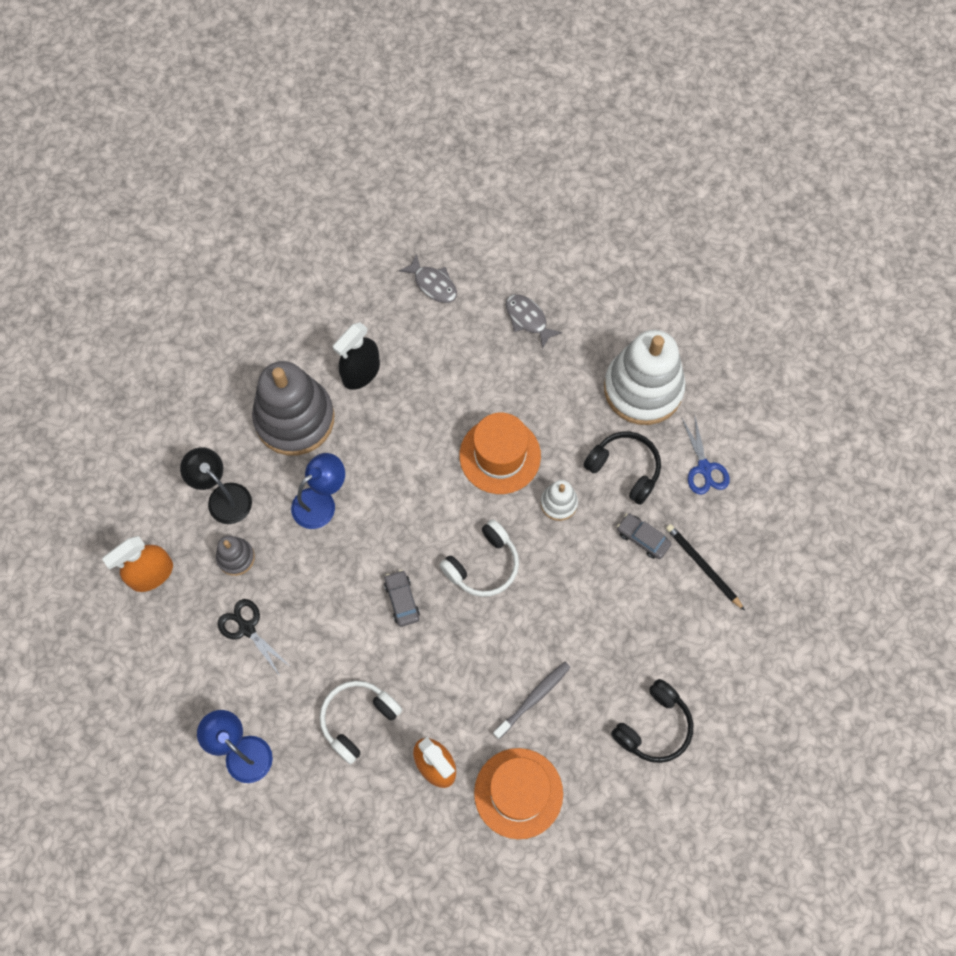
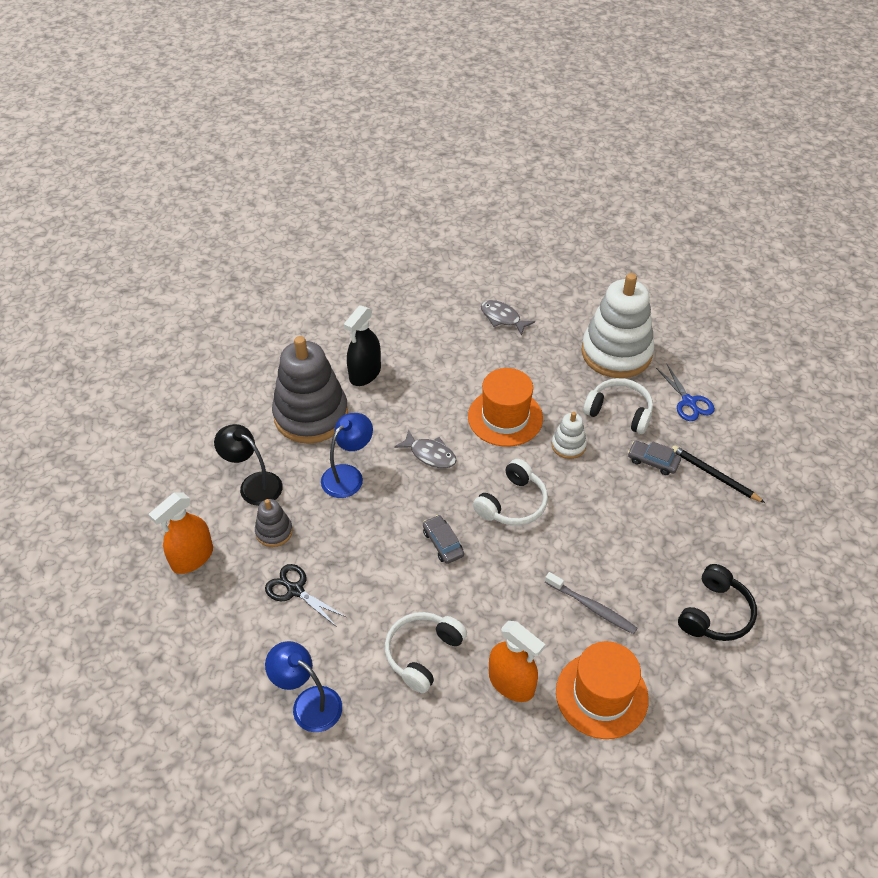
camera: 10 degrees left, 20 degrees down
(433, 284) = (414, 305): grey fish -> grey fish (430, 454)
(533, 698) = (592, 607): grey toothbrush -> grey toothbrush turned 90 degrees clockwise
(625, 469) = (619, 412): black headphones -> white headphones

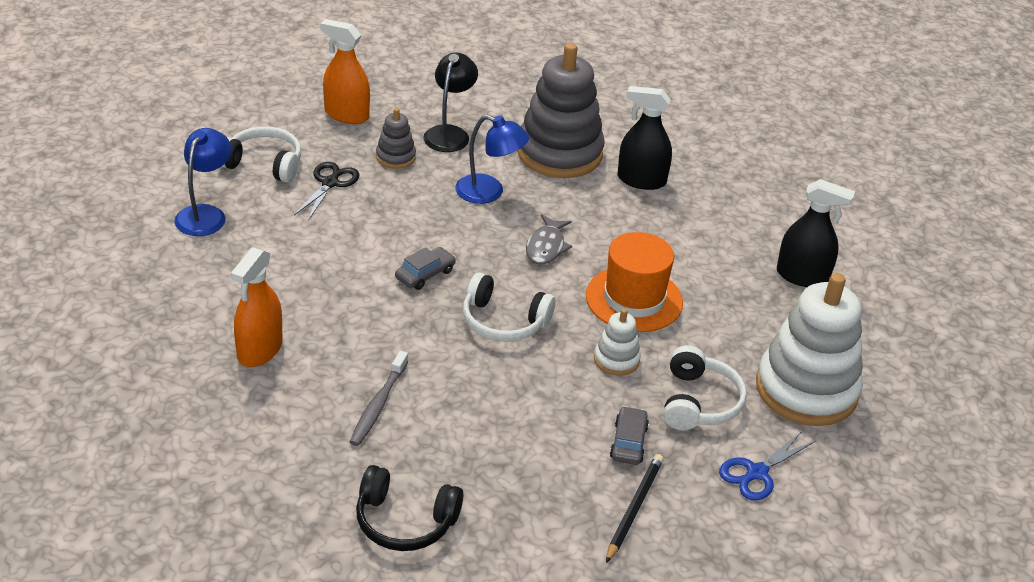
camera: 70 degrees right, 10 degrees down
(422, 653) = (279, 280): white headphones -> white headphones (264, 164)
(502, 318) = (802, 276): grey fish -> black spray bottle
(601, 695) = (262, 424): orange hat -> none

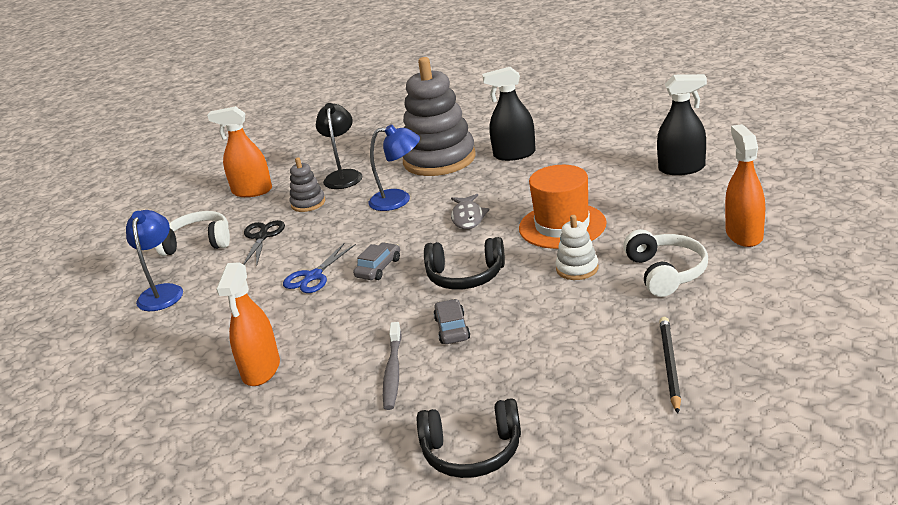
camera: 10 degrees left, 10 degrees down
(503, 322) = (465, 276): white headphones -> black headphones
(628, 442) = (629, 320): grey car -> grey car (452, 329)
(756, 473) = (751, 303): blue scissors -> blue scissors (313, 277)
(806, 390) = (744, 235): white stacking toy -> orange spray bottle

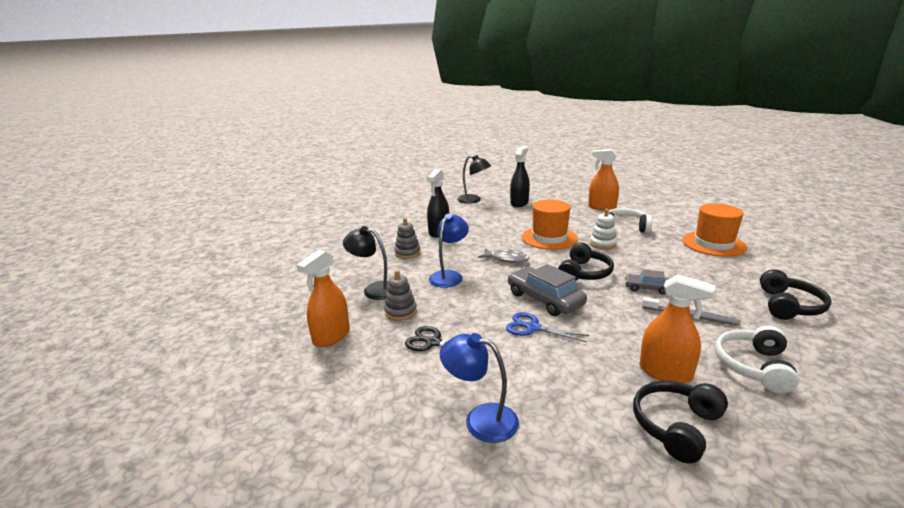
camera: 70 degrees left, 5 degrees down
(178, 387) = (676, 426): none -> black headphones
(198, 243) = (398, 382): white headphones -> white headphones (753, 366)
(313, 277) = (532, 327): blue scissors -> blue scissors turned 150 degrees clockwise
(378, 268) = (545, 299): grey car -> grey car, size x1.79
(439, 159) = (407, 253): grey stacking toy -> grey stacking toy, size x0.45
(654, 136) = (473, 200): none -> black lamp
(669, 365) = (713, 244): black pencil -> orange hat

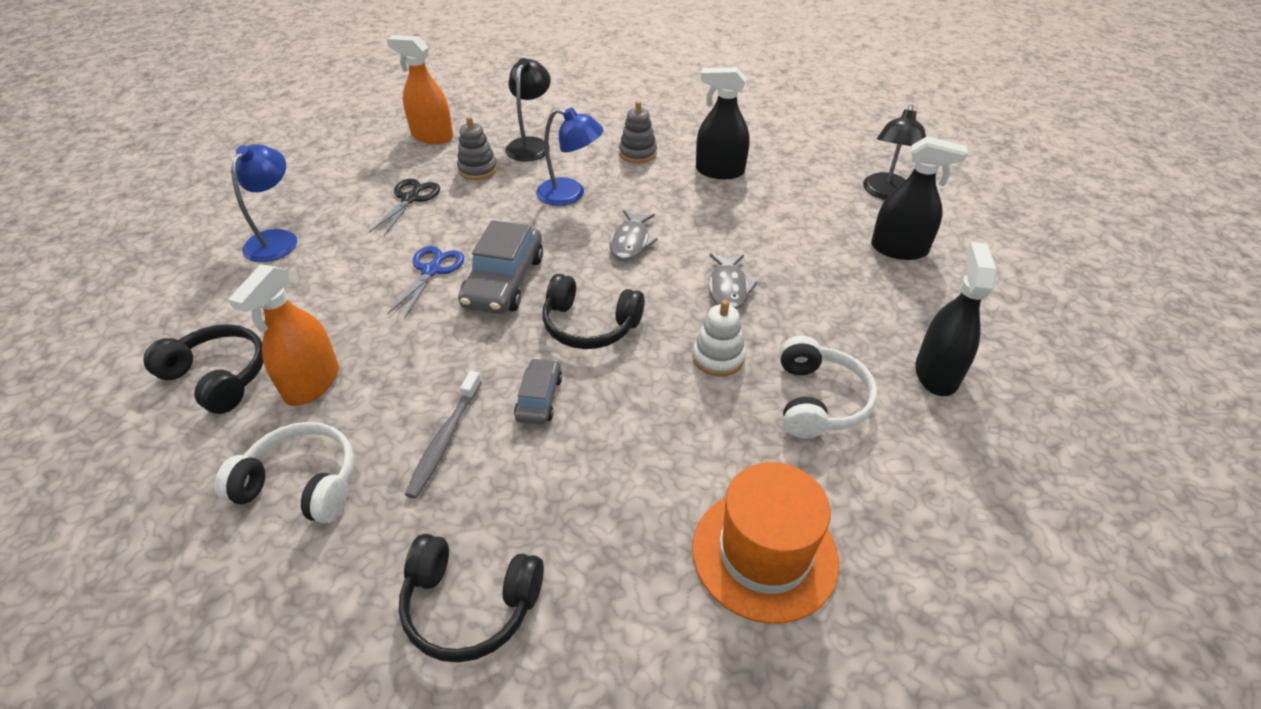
camera: 80 degrees right, 20 degrees up
(545, 299) = (504, 281): grey car -> grey car turned 150 degrees clockwise
(549, 238) = (728, 288): orange hat -> grey fish
(602, 207) = (936, 374): orange spray bottle -> black spray bottle

